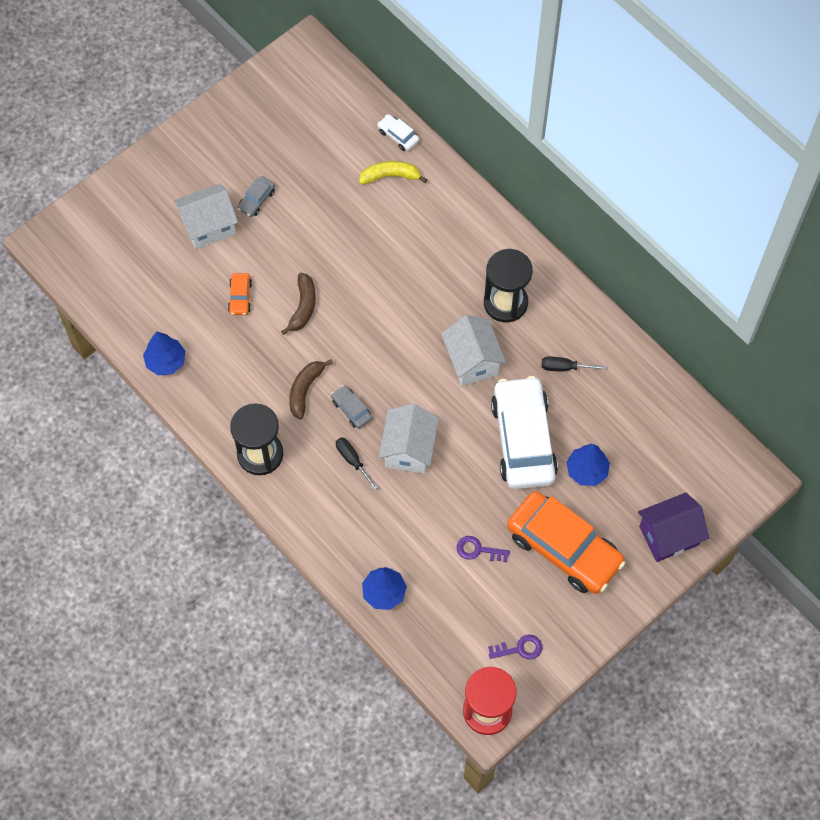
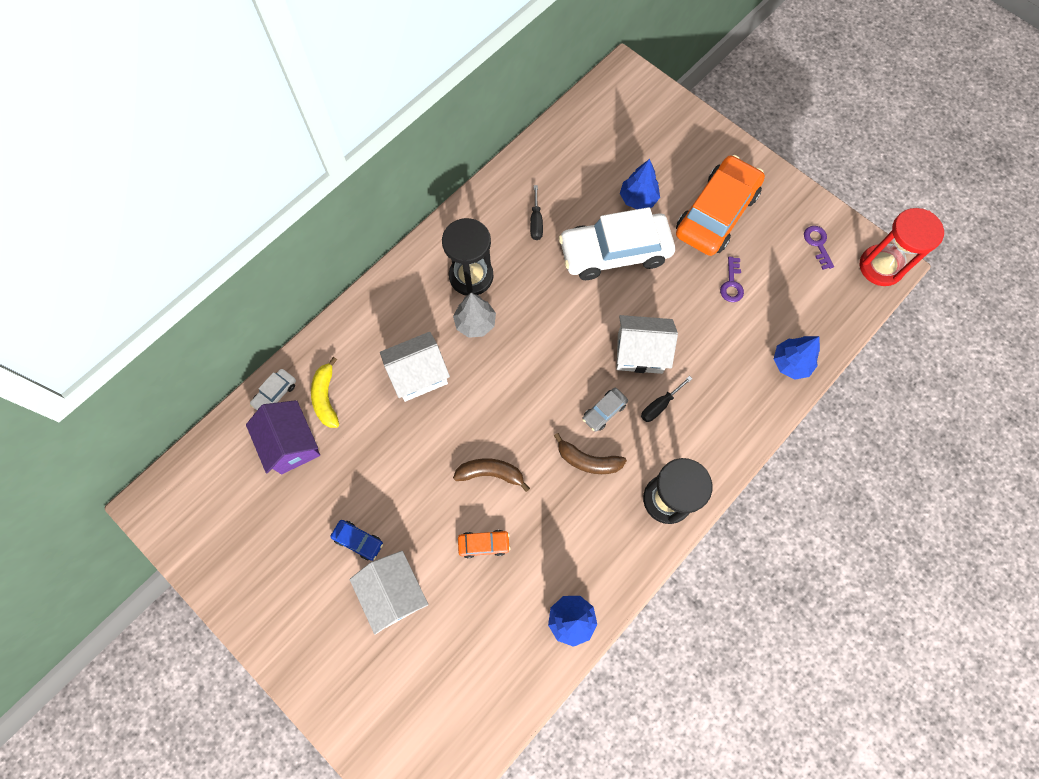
camera: 95 degrees left, 5 degrees up
(257, 200) = (358, 541): grey car -> blue car
(454, 303) = (475, 323): none -> grey tree
(472, 361) = (538, 302): white house -> white house (419, 375)
(669, 535) = (689, 134): purple house -> purple house (292, 444)

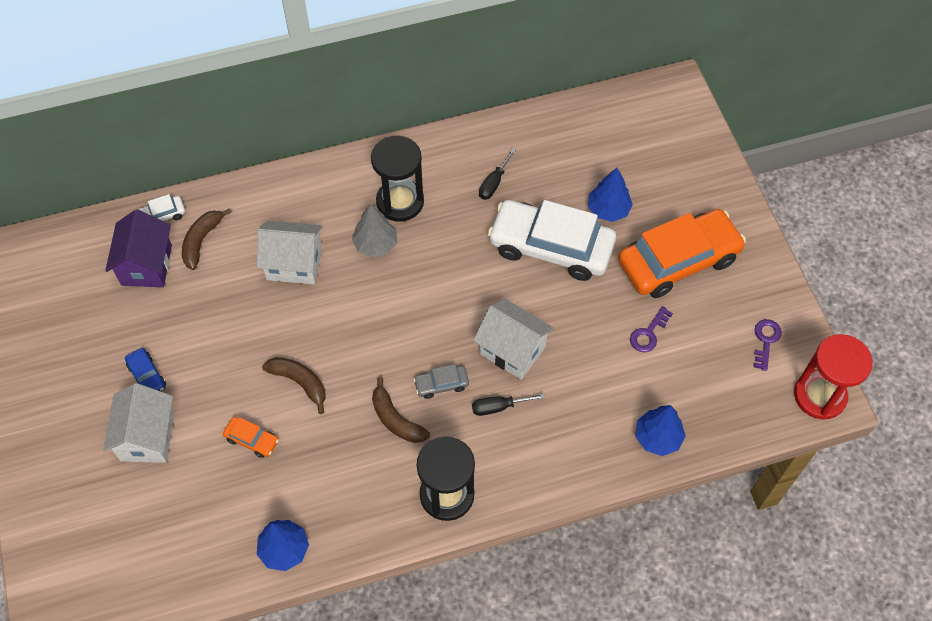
camera: 30 degrees right, 10 degrees down
(326, 397) = (201, 241): yellow banana -> brown banana

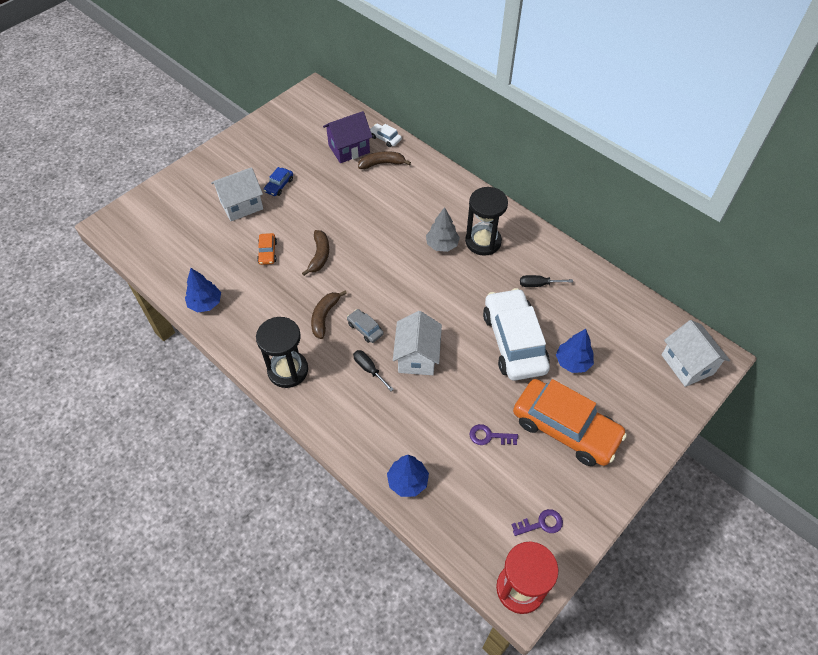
camera: 60 degrees right, 5 degrees down
(294, 264) = (398, 212): white house -> white house (687, 364)

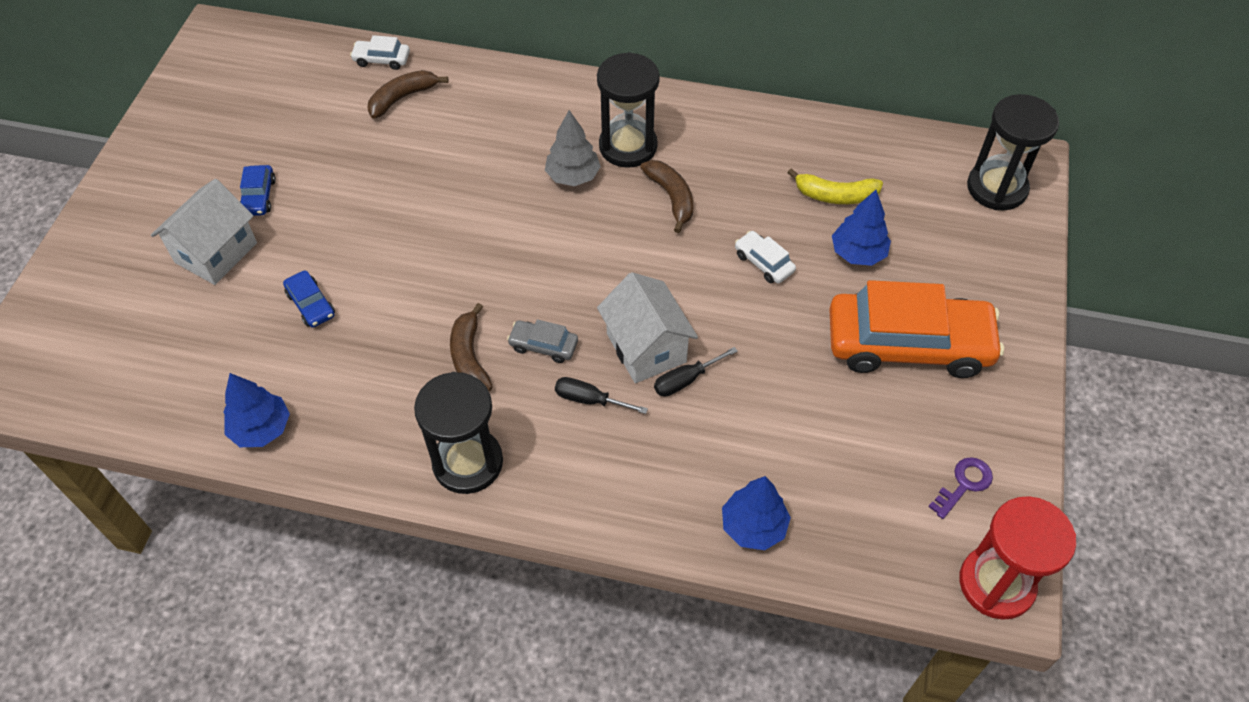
camera: 30 degrees left, 0 degrees up
(267, 252) = (311, 304): orange car -> blue car
(319, 256) = (398, 272): brown banana -> brown banana (671, 198)
(349, 149) = (335, 97): purple house -> none
(489, 436) = (819, 406): purple key -> none
(514, 341) = (763, 262): white car -> white car, size x0.41
(538, 284) = (743, 171): black screwdriver -> black screwdriver (685, 380)
(583, 323) = (835, 195): none -> yellow banana
(687, 364) = (997, 188): white house -> black hourglass

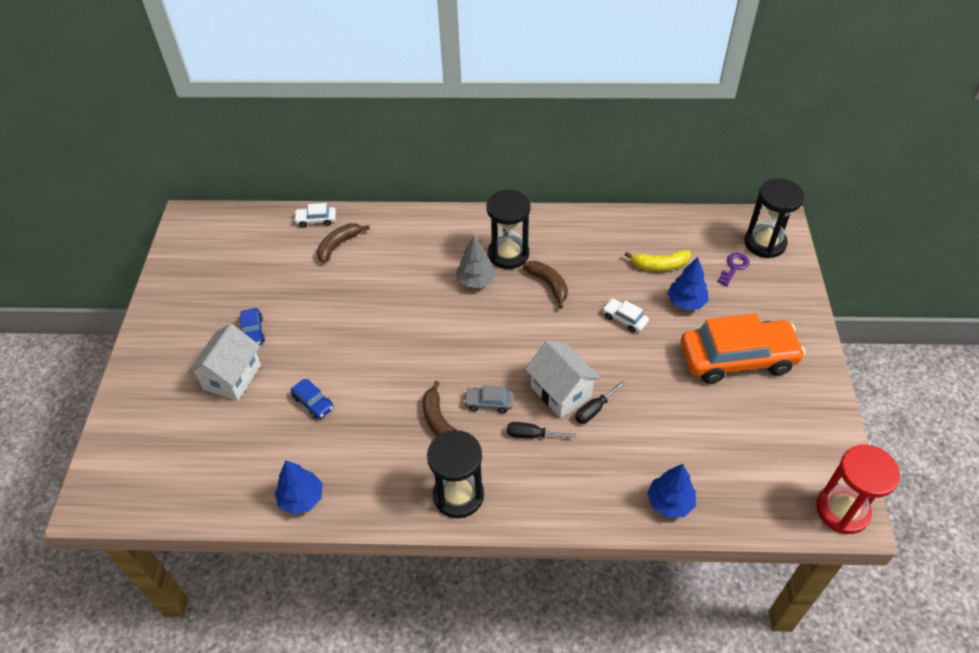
camera: 10 degrees left, 5 degrees down
(964, 484) = (801, 447): purple key -> purple key (734, 267)

